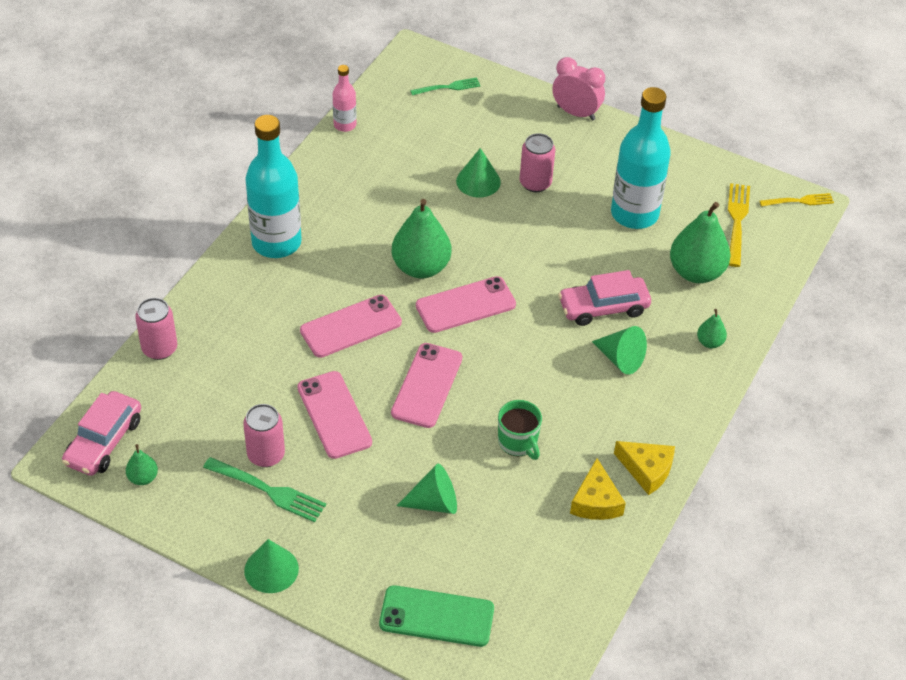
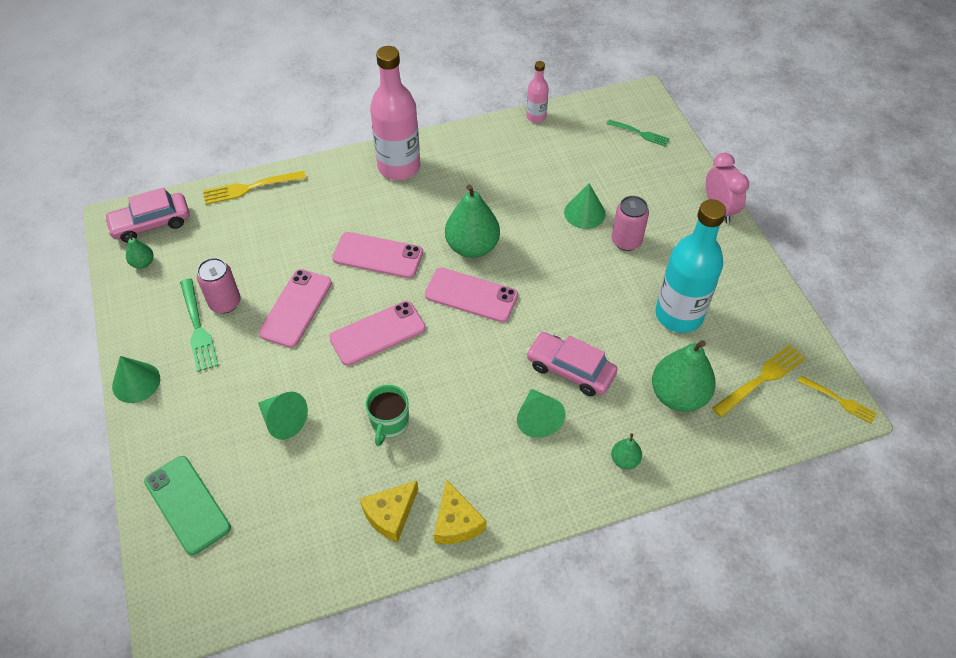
camera: 45 degrees right, 5 degrees up
(159, 348) = (250, 188): pink can -> yellow fork
(276, 242) = (399, 167): turquoise bottle -> pink bottle

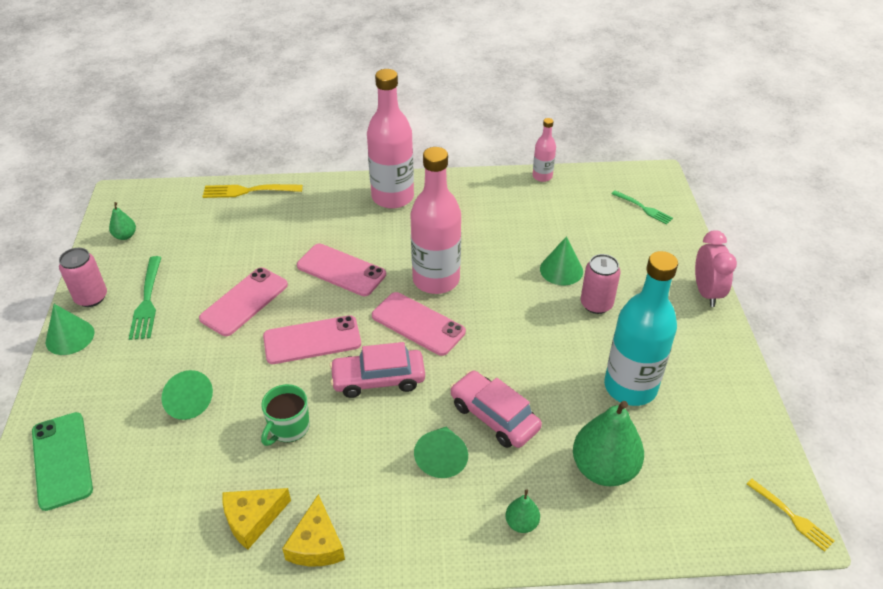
camera: 15 degrees right, 10 degrees down
(151, 224) = (148, 205): pink car -> pink car (378, 379)
(225, 303) = (181, 284): pink can -> pink can (91, 297)
(472, 247) = (436, 280): green pear -> pink bottle
(761, 379) = (704, 472): yellow fork -> none

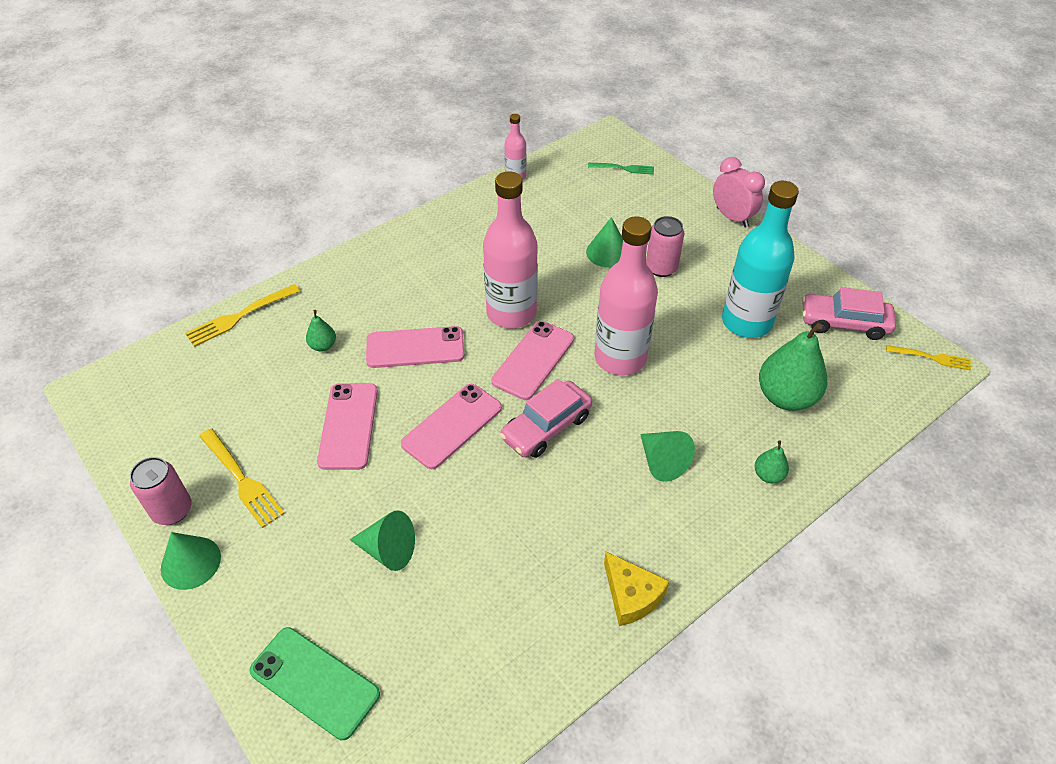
camera: 35 degrees left, 5 degrees up
(125, 236) = (144, 428): green pear -> green pear (323, 346)
(147, 301) = (242, 480): green fork -> yellow fork
(252, 519) = (556, 612): yellow cheese -> none
(288, 428) = (509, 515): green mug -> none
(392, 197) = (397, 256): pink bottle -> pink bottle (620, 358)
(418, 324) = (533, 360): pink phone -> pink phone turned 60 degrees counterclockwise
(494, 416) = (670, 403): pink car -> pink car (844, 323)

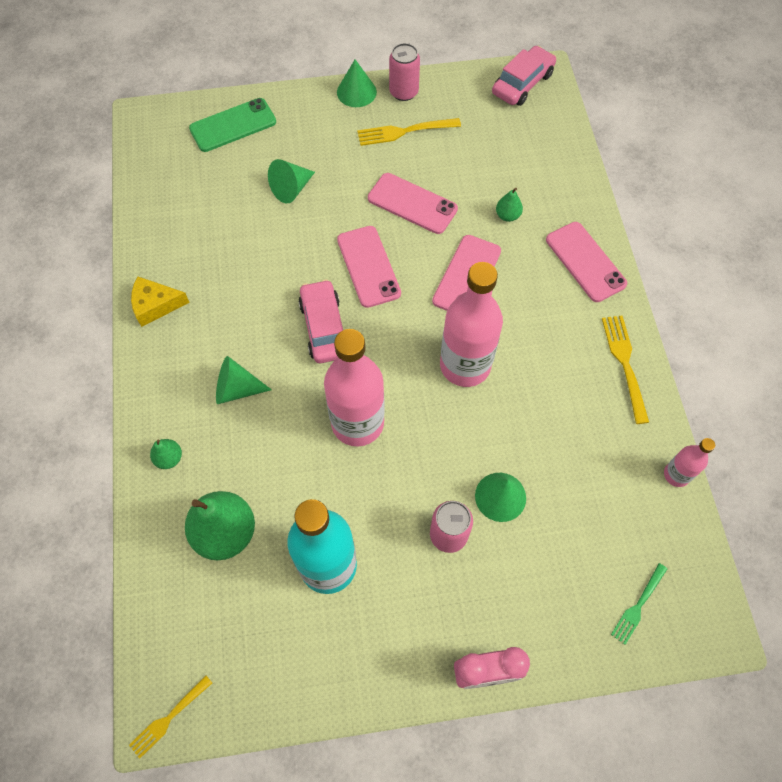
camera: 120 degrees right, 15 degrees up
(240, 316) = (575, 173): yellow fork -> yellow fork (625, 364)
(533, 360) = (398, 354): pink phone -> pink phone (585, 262)
(844, 323) = (266, 665): pink car -> pink car (522, 84)

